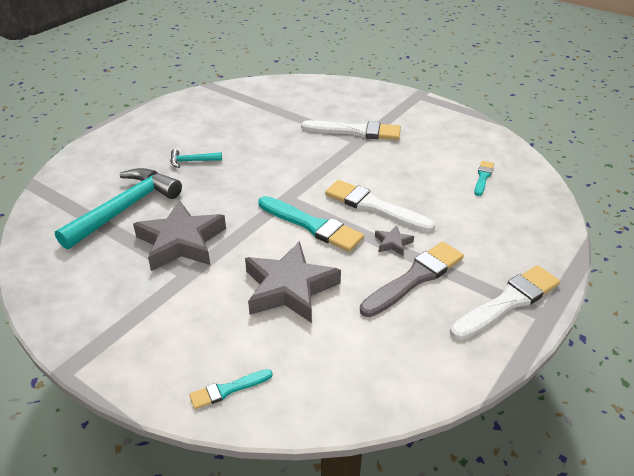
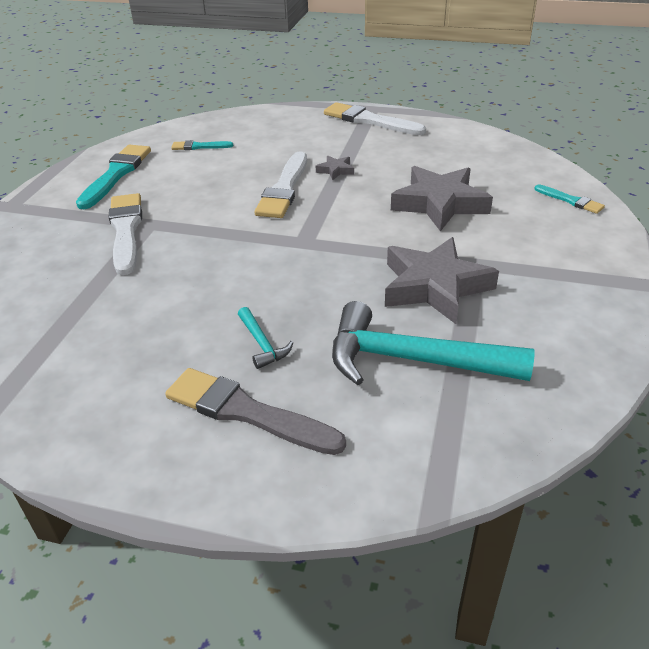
camera: 110 degrees left, 0 degrees up
(312, 225) = (340, 214): turquoise brush -> turquoise brush (116, 174)
(415, 278) = (374, 154): grey brush -> grey brush (246, 412)

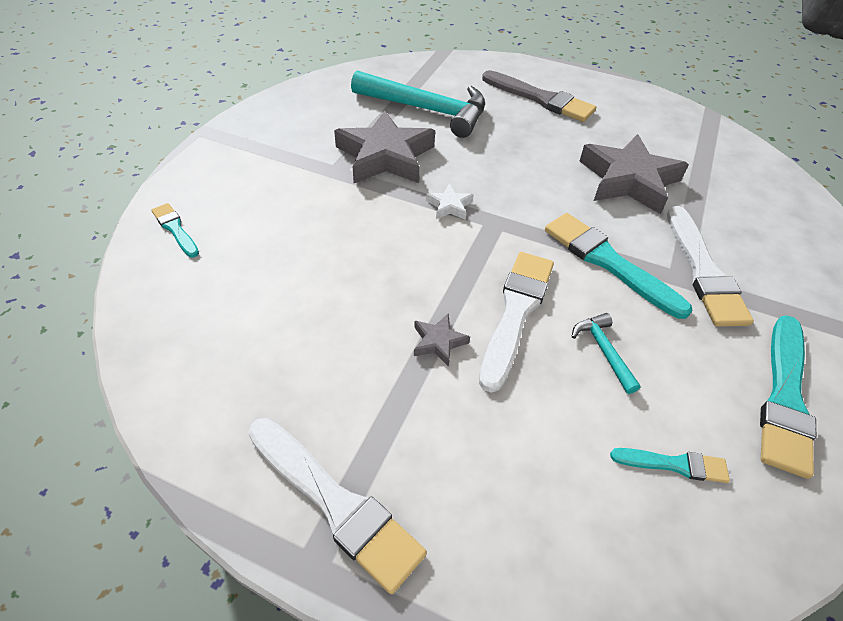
camera: 175 degrees left, 10 degrees up
(206, 226) = (608, 262): none -> turquoise brush
(262, 344) = (534, 134): turquoise hammer -> turquoise hammer (604, 351)
(349, 248) = (449, 206): none -> white star
(439, 204) = (327, 250): grey star -> grey star (629, 180)

